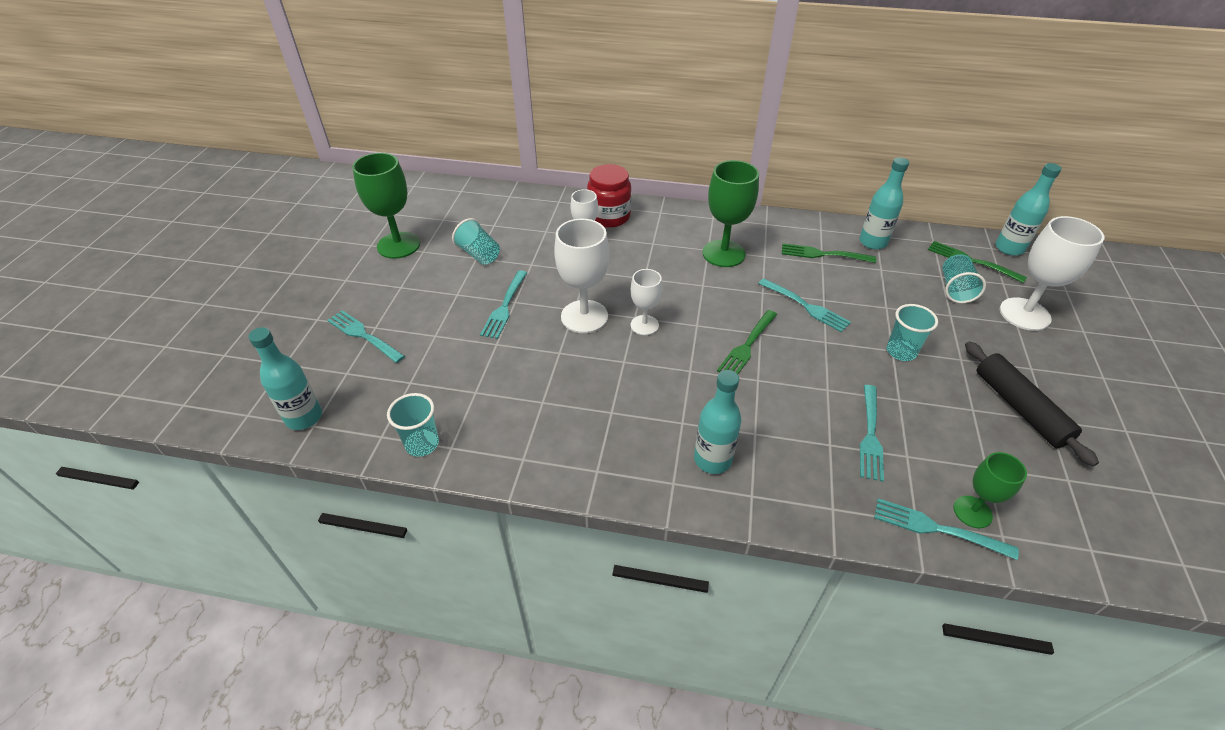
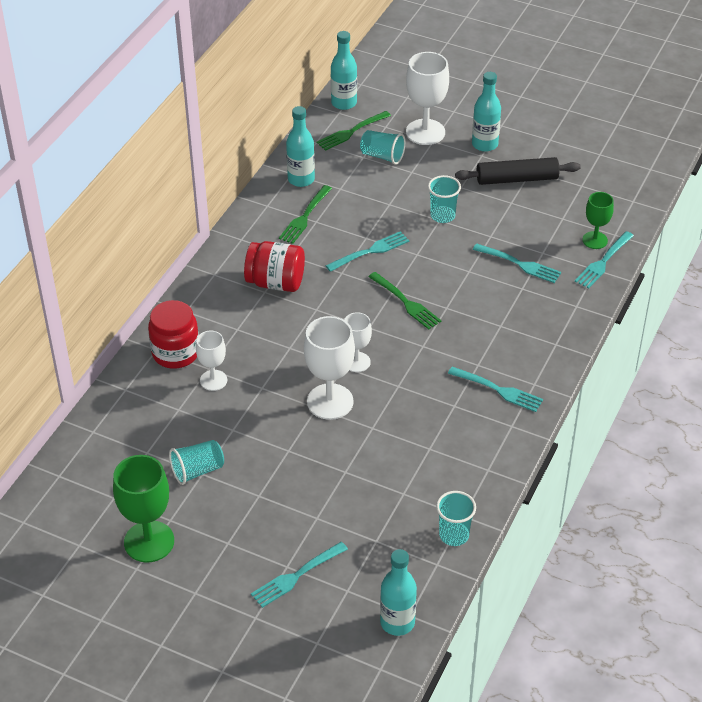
camera: 75 degrees left, 0 degrees up
(505, 306) = (292, 459): turquoise fork -> turquoise fork (497, 390)
(712, 460) = (519, 356): turquoise bottle -> turquoise bottle (484, 144)
(723, 253) = (275, 282): green goblet -> red jar

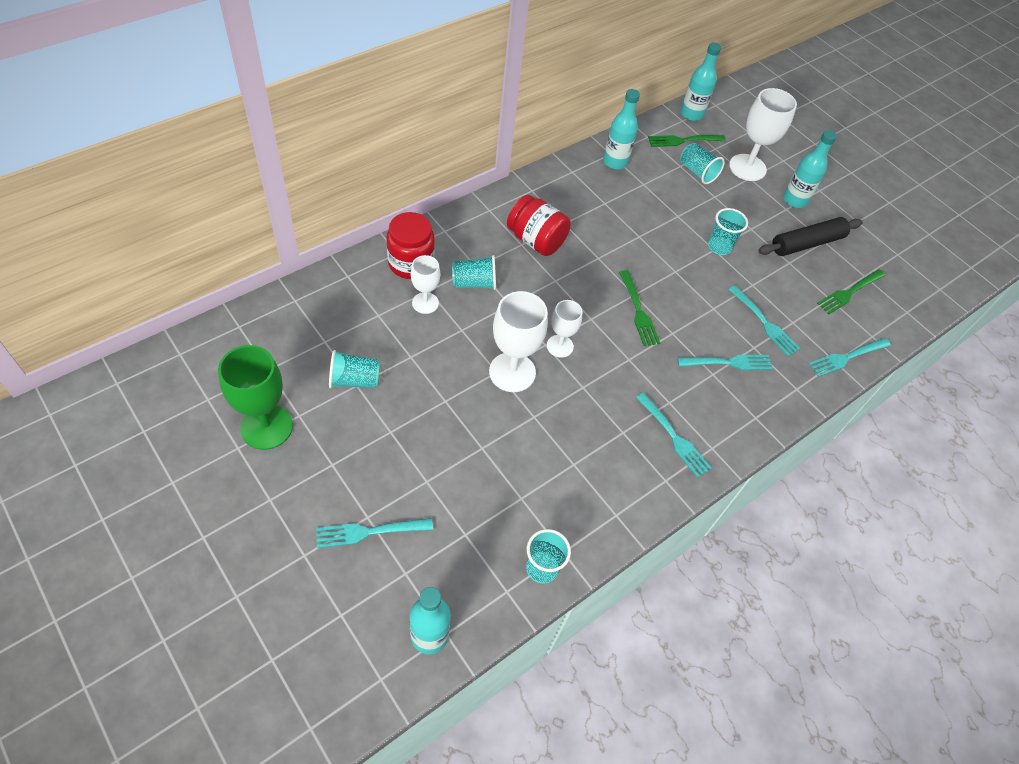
camera: 20 degrees right, 10 degrees up
(245, 344) = (474, 283): none -> turquoise cup
(305, 216) = (598, 194): green fork -> green fork (849, 292)
(370, 252) = (635, 250): turquoise fork -> turquoise fork (728, 363)
(517, 179) = (806, 243): black rolling pin -> black rolling pin turned 45 degrees counterclockwise
(595, 240) = (849, 333): green goblet -> none

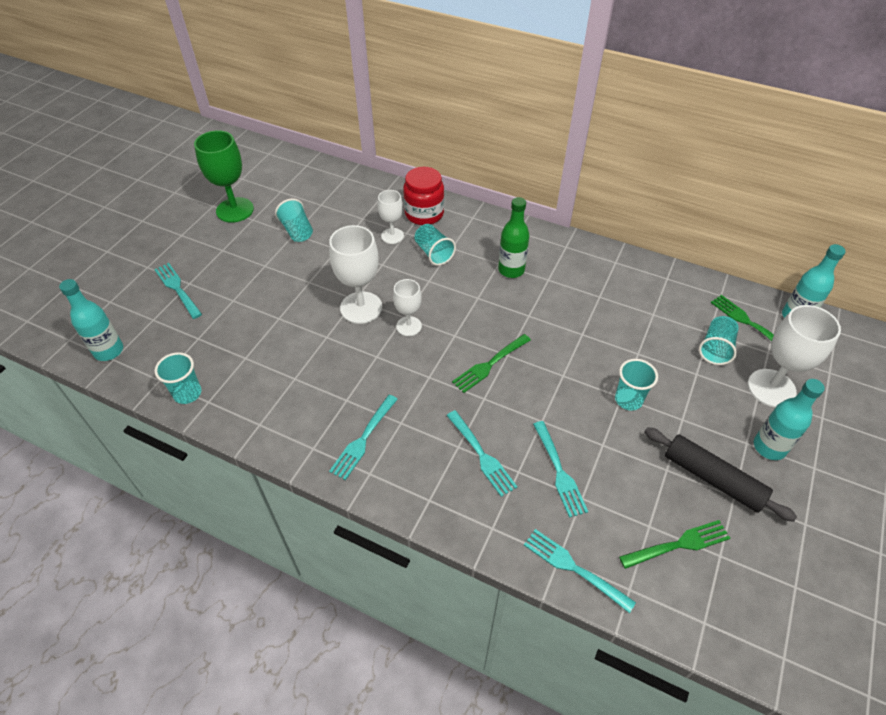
camera: 70 degrees right, 5 degrees down
(536, 240) = (511, 270): red jar -> green bottle
(615, 162) = (659, 285): turquoise bottle -> none
(764, 323) = (558, 471): turquoise fork -> turquoise fork turned 45 degrees counterclockwise
(849, 292) = (678, 545): green fork -> green fork turned 135 degrees clockwise

